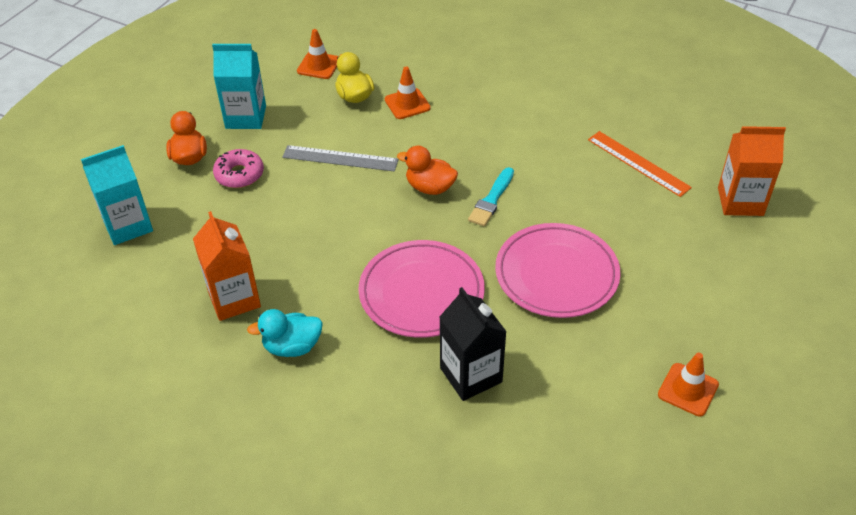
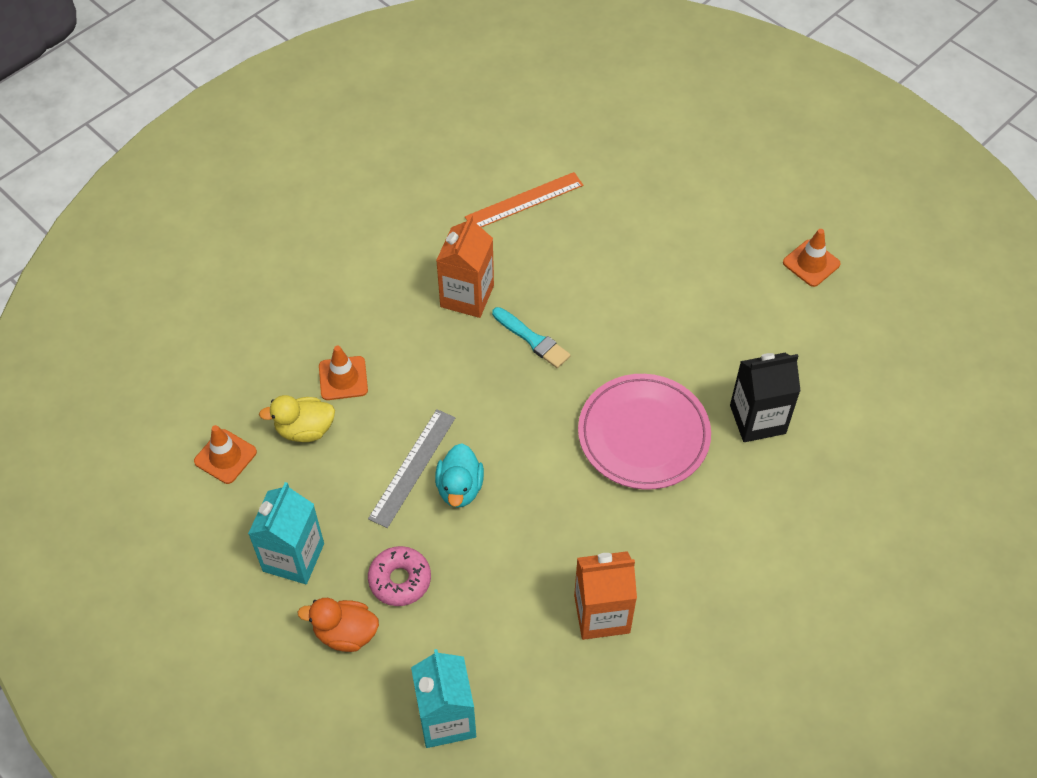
camera: 75 degrees left, 10 degrees up
(292, 347) = (684, 567): turquoise duck -> turquoise duck (460, 488)
(430, 187) = (494, 390): orange duck -> none
(556, 274) = (653, 315): pink plate -> none
(740, 201) = (605, 143): orange carton -> orange carton (467, 296)

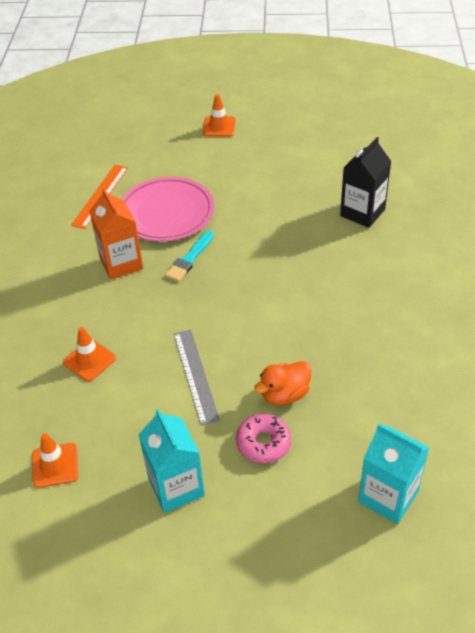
camera: 40 degrees left, 10 degrees down
(305, 429) = (96, 407): yellow duck -> none
(345, 633) = (265, 503): orange duck -> orange duck (284, 394)
(460, 488) = (239, 364): turquoise duck -> none
(532, 339) = (189, 259): turquoise brush -> turquoise brush turned 120 degrees clockwise
(602, 614) = (403, 365): orange carton -> none
(643, 435) = (312, 261): pink plate -> pink plate (166, 213)
(811, 263) = (299, 128): orange traffic cone -> orange traffic cone (219, 127)

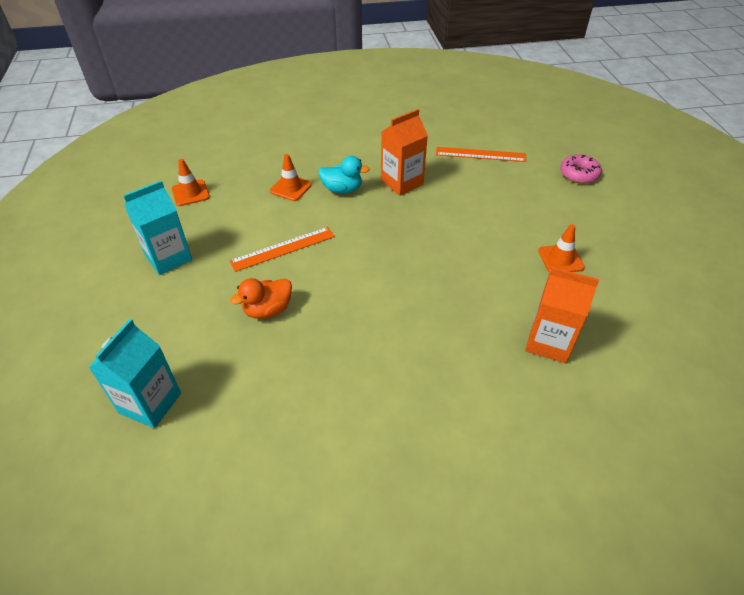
camera: 75 degrees right, 0 degrees up
(112, 314) = (342, 189): none -> turquoise duck
(166, 213) = (476, 196): pink plate -> none
(189, 259) = (422, 220): turquoise brush -> none
(195, 375) = (283, 249): grey ruler -> orange ruler
(219, 127) = (626, 207): orange traffic cone -> orange traffic cone (560, 259)
(263, 443) = (212, 303): pink donut -> pink donut (579, 174)
(284, 394) = (268, 310): orange duck -> orange duck turned 75 degrees counterclockwise
(362, 212) = (549, 342): black carton -> orange carton

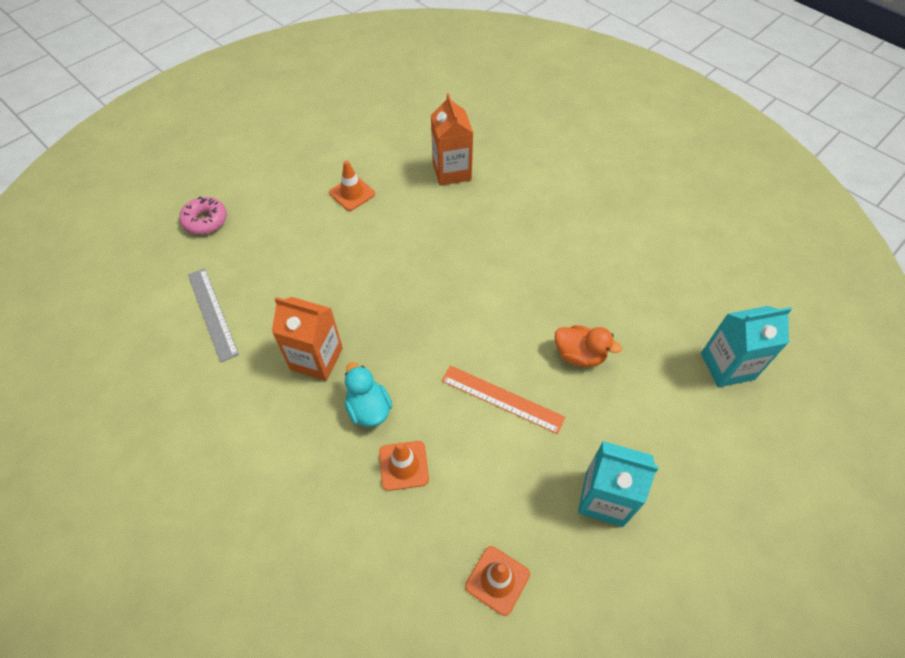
camera: 125 degrees left, 10 degrees up
(480, 154) = (212, 313): orange ruler -> grey ruler

